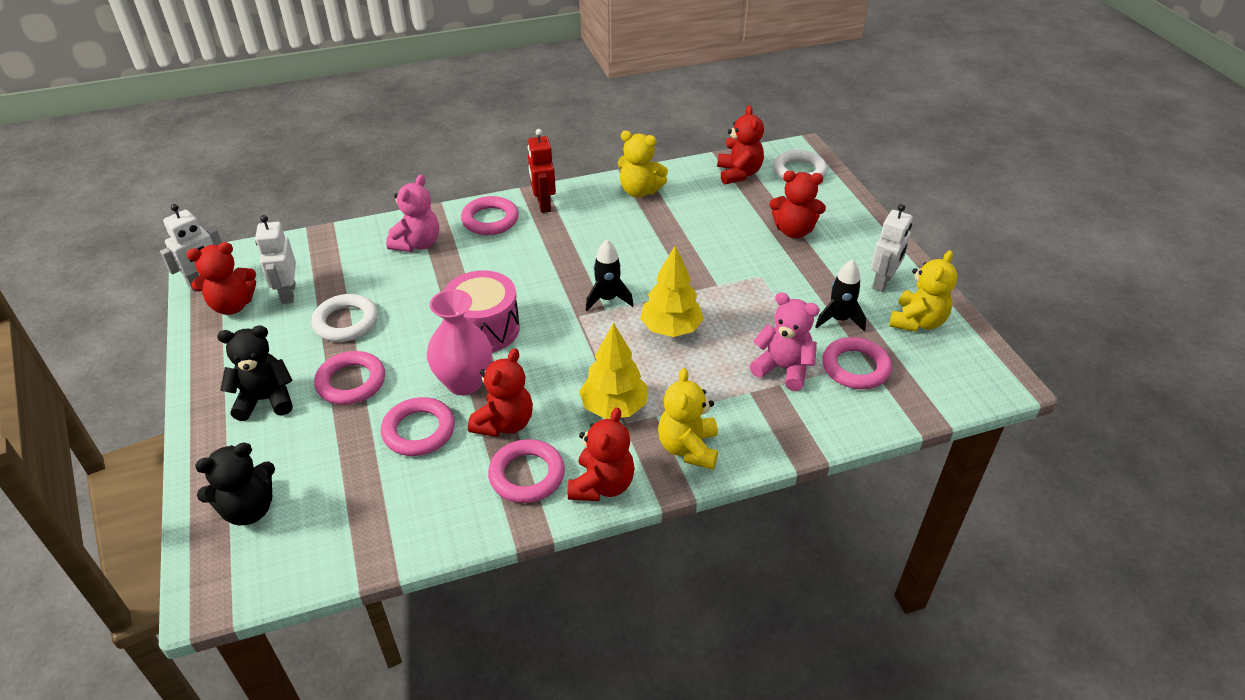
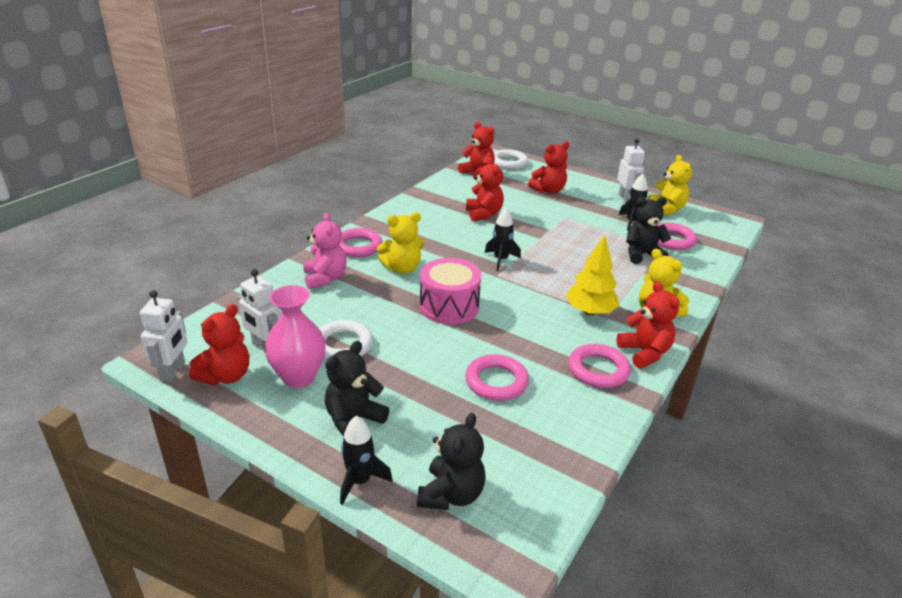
camera: 40 degrees left, 10 degrees down
(206, 454) = (360, 481): none -> black rocket
(351, 382) = (404, 378): pink ring -> none
(464, 382) = (483, 341): pink vase -> pink vase (298, 377)
(504, 423) = (542, 350): red teddy bear -> red teddy bear (483, 214)
(543, 204) = (382, 226): red robot -> none
(639, 191) = (433, 199): yellow teddy bear -> yellow teddy bear (402, 268)
(671, 329) = (558, 260): yellow tree -> none
(783, 369) = (642, 255): pink teddy bear -> black teddy bear

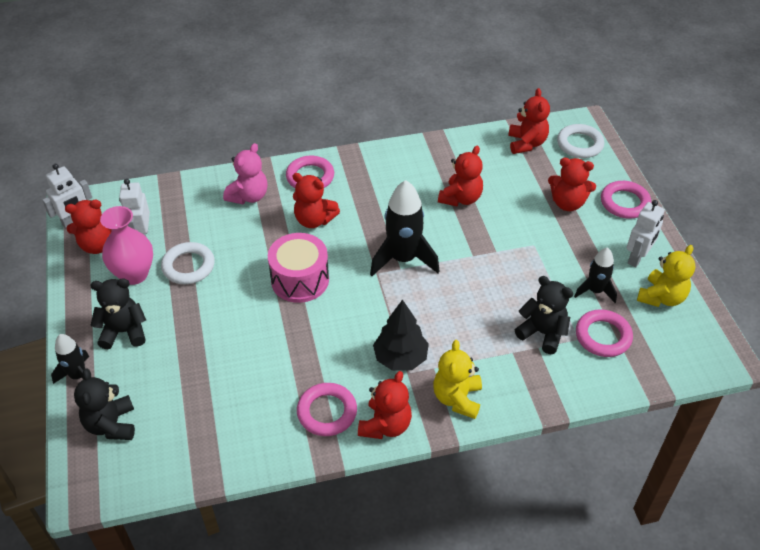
camera: 45 degrees right, 15 degrees up
(402, 268) = (314, 220): yellow teddy bear -> red teddy bear
(451, 494) = (111, 425): black teddy bear -> black teddy bear turned 105 degrees clockwise
(496, 381) = (244, 367): pink ring -> pink ring (624, 203)
(501, 260) = (403, 259): black rocket -> black rocket, size x1.72
(589, 311) = (400, 358): yellow tree -> black tree

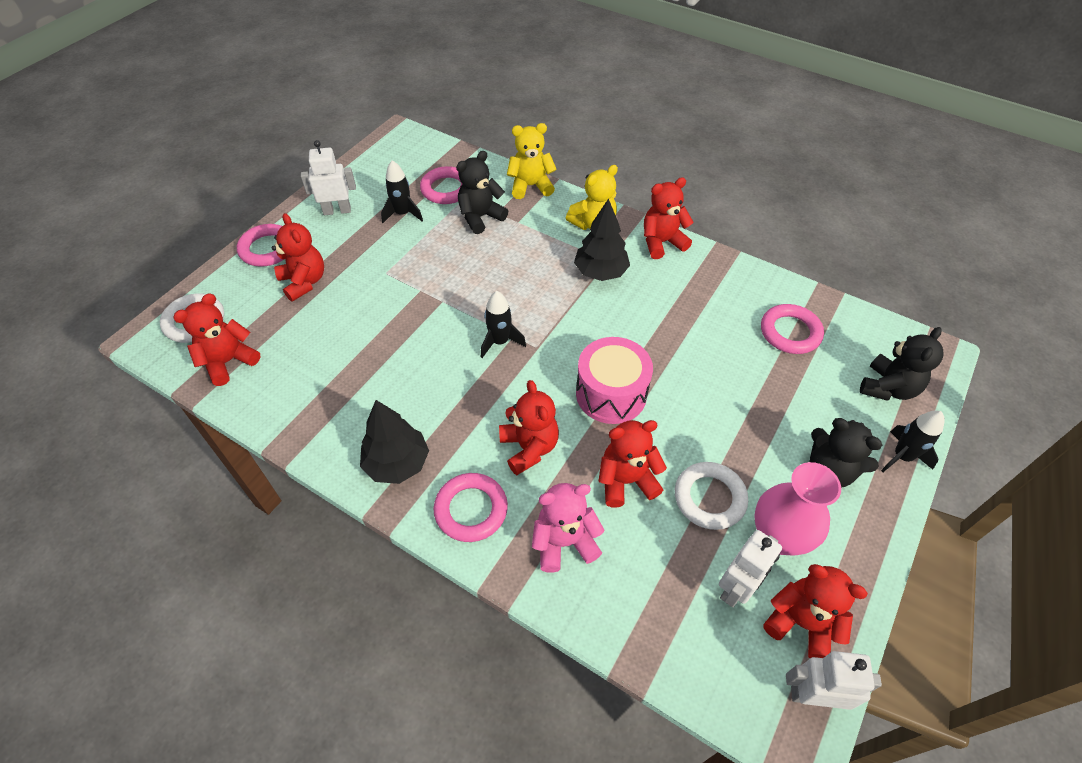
camera: 135 degrees left, 5 degrees up
(327, 412) = (696, 277): pink ring -> pink ring (790, 332)
(372, 168) = (397, 463): none -> black tree
(403, 259) = (500, 342): black rocket -> black rocket, size x0.58
(461, 198) = (372, 356): red teddy bear -> red teddy bear (626, 481)
(542, 333) = (480, 217): black teddy bear -> black teddy bear turned 60 degrees clockwise
(661, 297) = (371, 181): yellow teddy bear -> yellow teddy bear (530, 186)

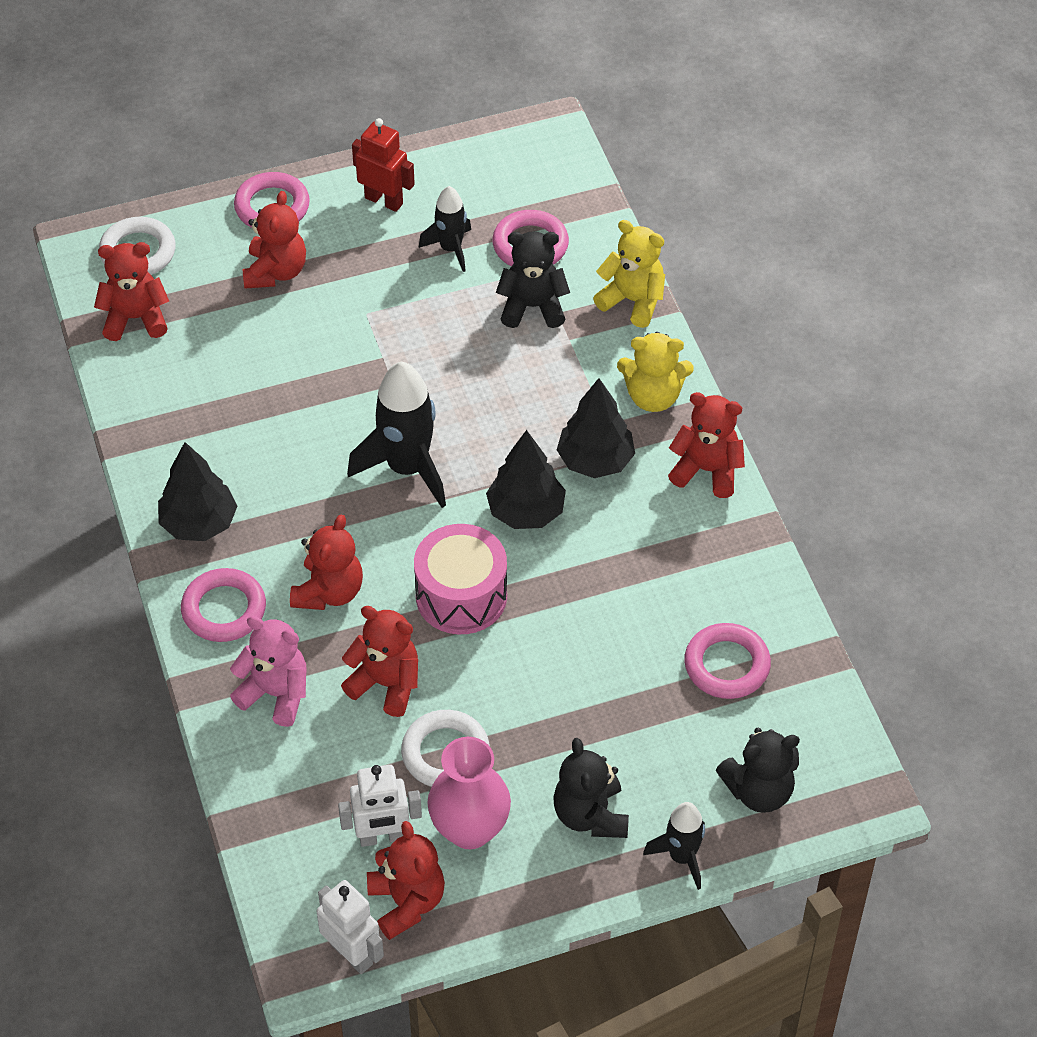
camera: 40 degrees right, 0 degrees up
(337, 211) = (384, 200): white robot -> red robot
(500, 342) = (407, 468): black rocket -> black rocket, size x1.72
(594, 322) = (526, 511): none -> black tree

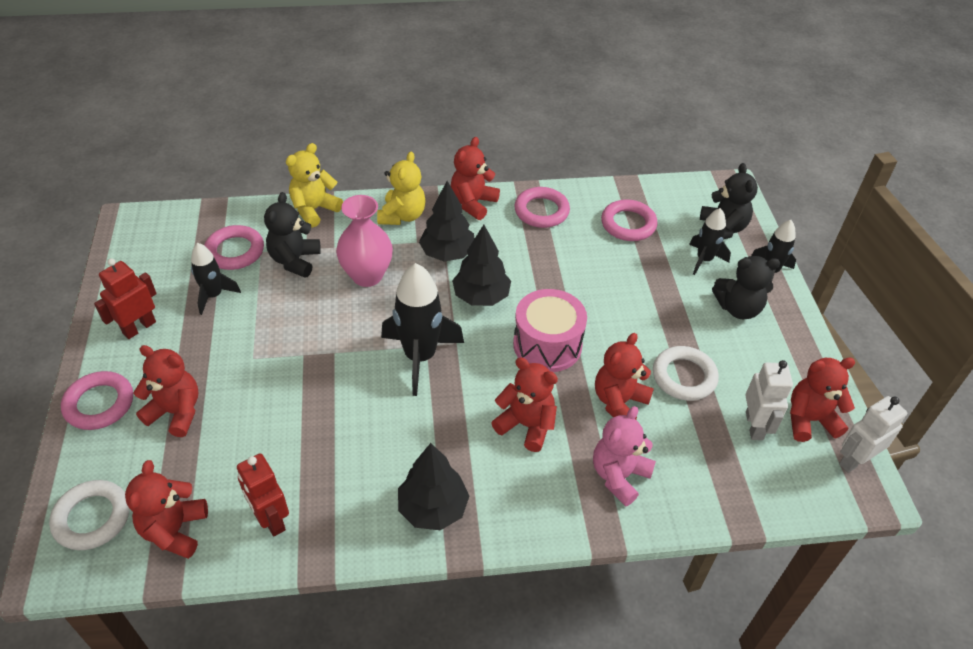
camera: 80 degrees left, 5 degrees down
(161, 390) = (271, 519): none -> red robot
(224, 609) = (528, 501): pink ring -> pink ring (541, 211)
(470, 829) = (748, 373): pink vase -> pink vase (367, 276)
(679, 768) = (704, 260): none -> black rocket

